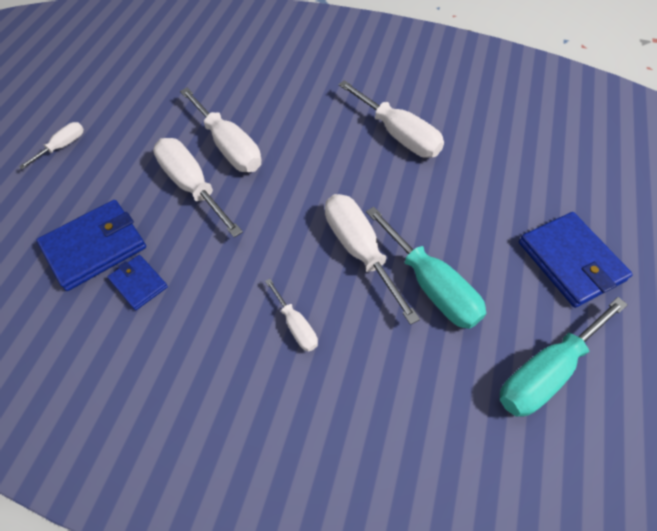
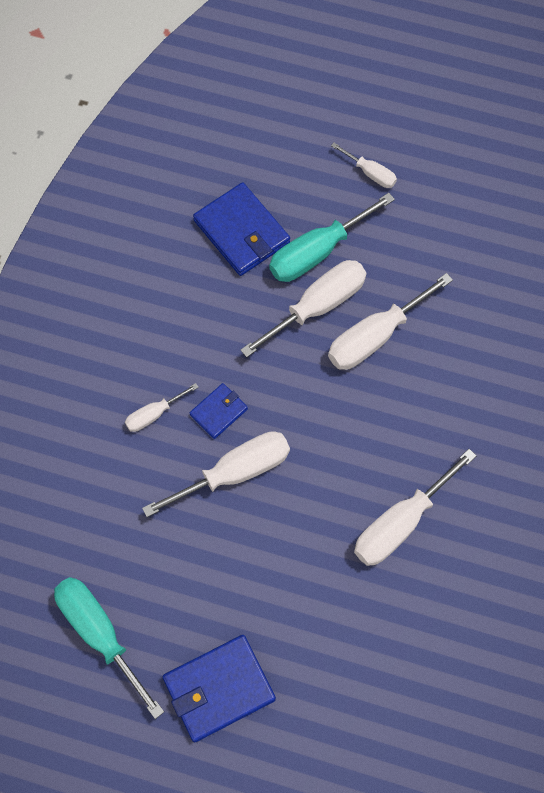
camera: 90 degrees right, 10 degrees up
(138, 283) = (201, 276): blue wallet -> blue wallet (219, 412)
(431, 285) = (192, 540): turquoise screwdriver -> turquoise screwdriver (317, 252)

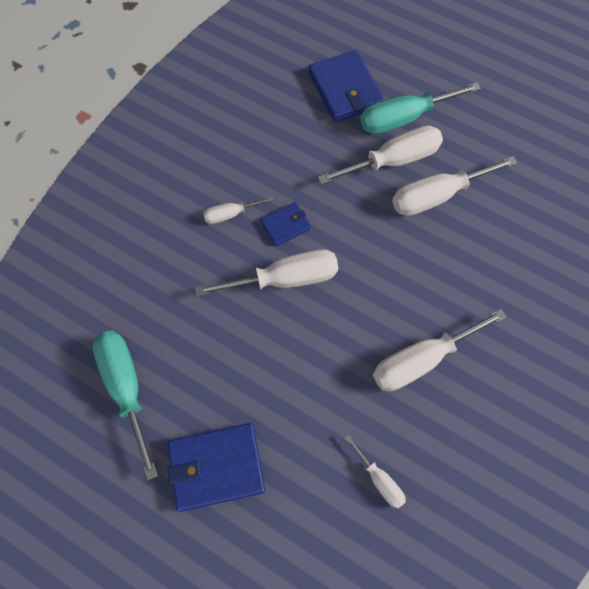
camera: 15 degrees right, 0 degrees up
(370, 173) = (464, 68): white screwdriver -> white screwdriver (379, 479)

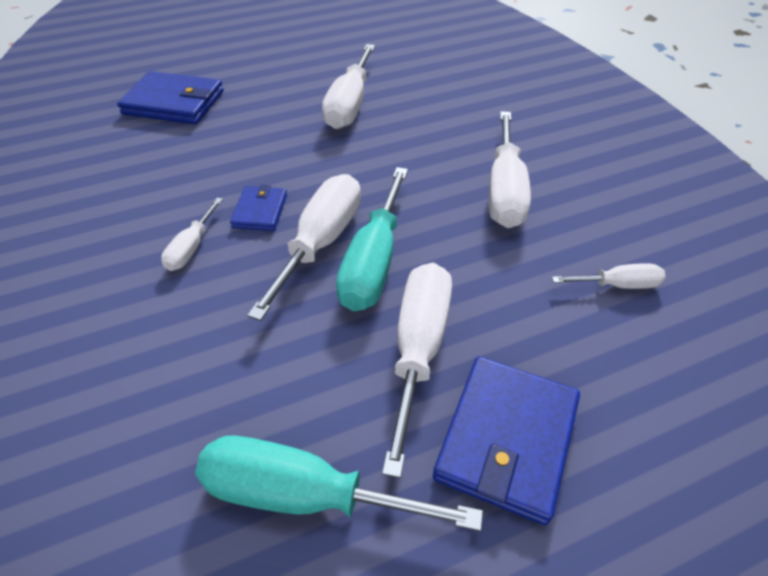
camera: 55 degrees left, 20 degrees down
(393, 160) = (284, 111): white screwdriver -> white screwdriver (418, 349)
(404, 118) = (252, 86): turquoise screwdriver -> turquoise screwdriver (373, 262)

